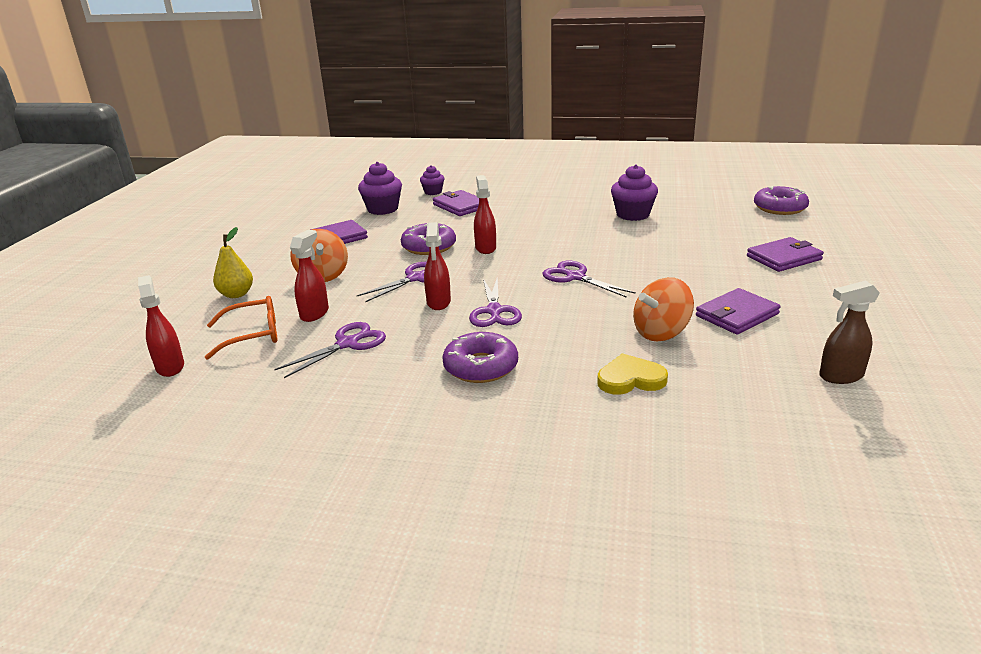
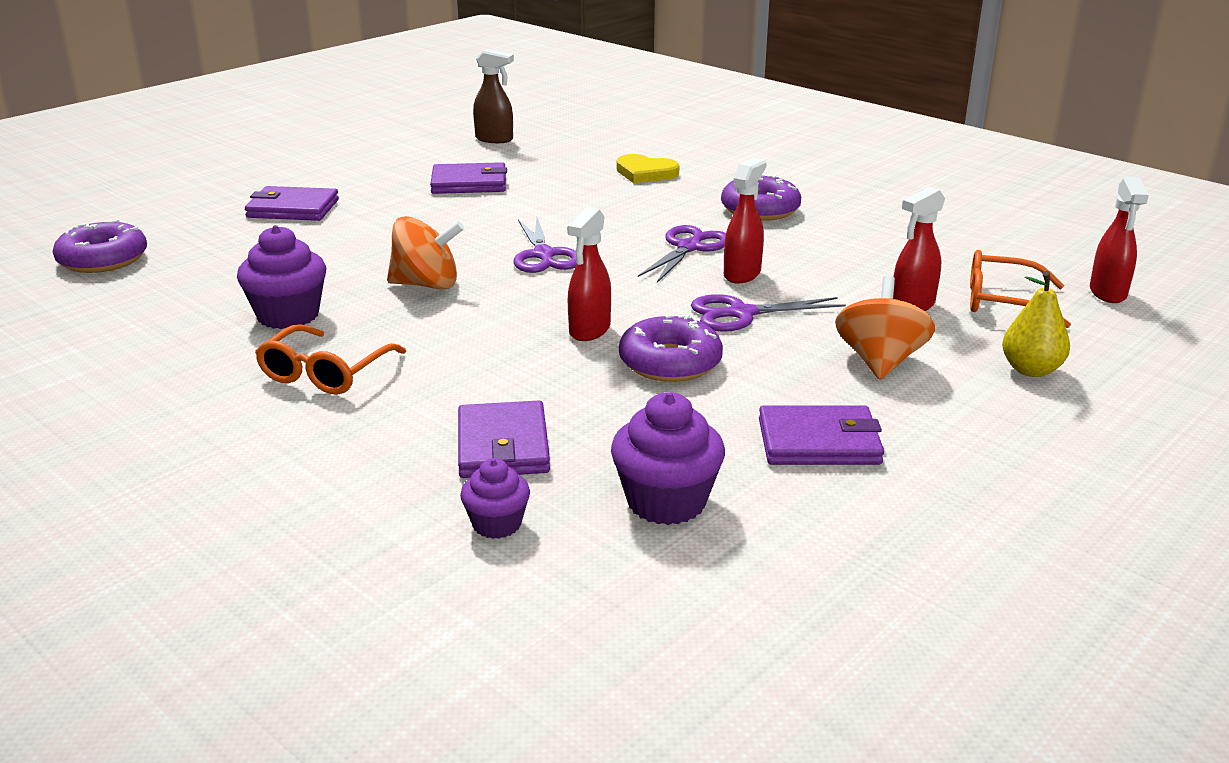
camera: 150 degrees left, 0 degrees up
(348, 344) = (883, 261): purple scissors -> none
(568, 204) = (326, 372): none -> orange glasses
(661, 333) = (561, 190): orange spinning top -> orange spinning top (426, 285)

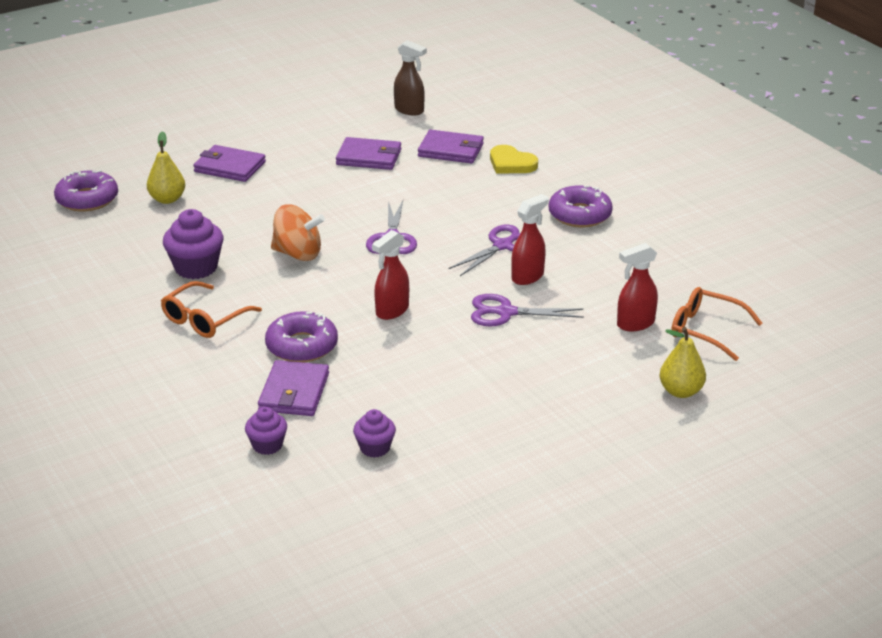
camera: 15 degrees right, 5 degrees up
(219, 248) = (167, 199): none -> yellow pear
(666, 502) = (375, 448): purple cupcake -> purple cupcake, size x0.60
(670, 362) = (433, 346): purple donut -> purple donut (302, 346)
(819, 442) = (495, 422): purple wallet -> purple wallet (451, 150)
(880, 362) = (578, 368): orange spinning top -> none
(1108, 293) = (794, 335): red spray bottle -> none

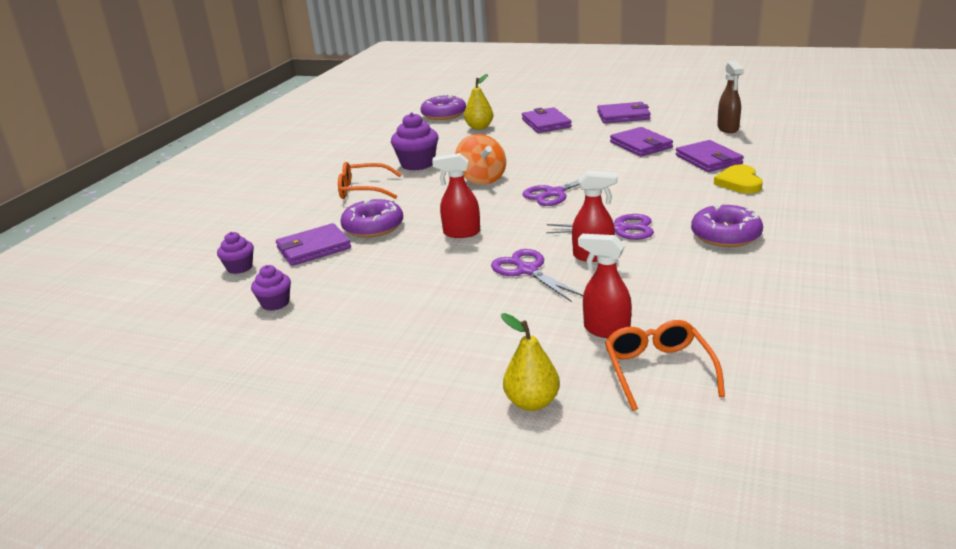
camera: 55 degrees right, 5 degrees down
(290, 129) = (623, 116): none -> purple wallet

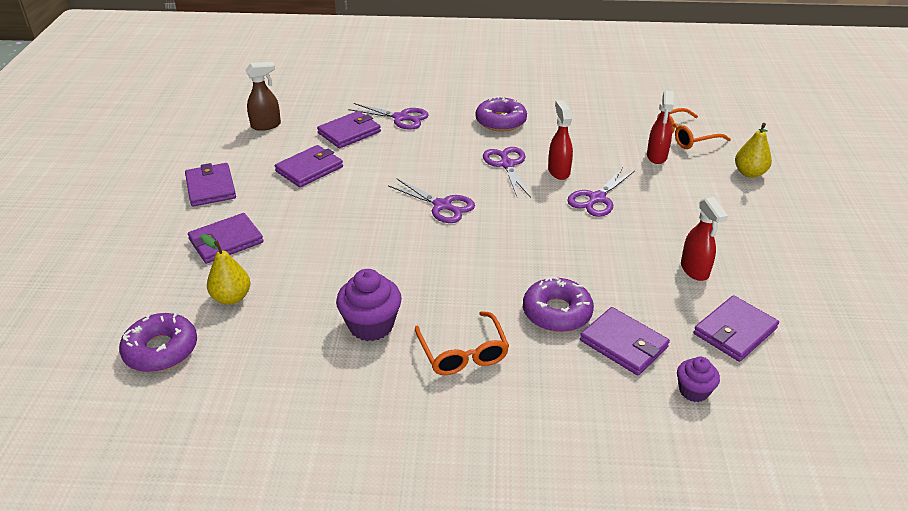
camera: 110 degrees left, 10 degrees up
(275, 303) = (734, 331): purple cupcake -> purple wallet
(461, 233) = (547, 247): red spray bottle -> red spray bottle (694, 270)
(482, 179) = (413, 259): orange spinning top -> none
(739, 182) = (401, 118): yellow heart -> purple scissors

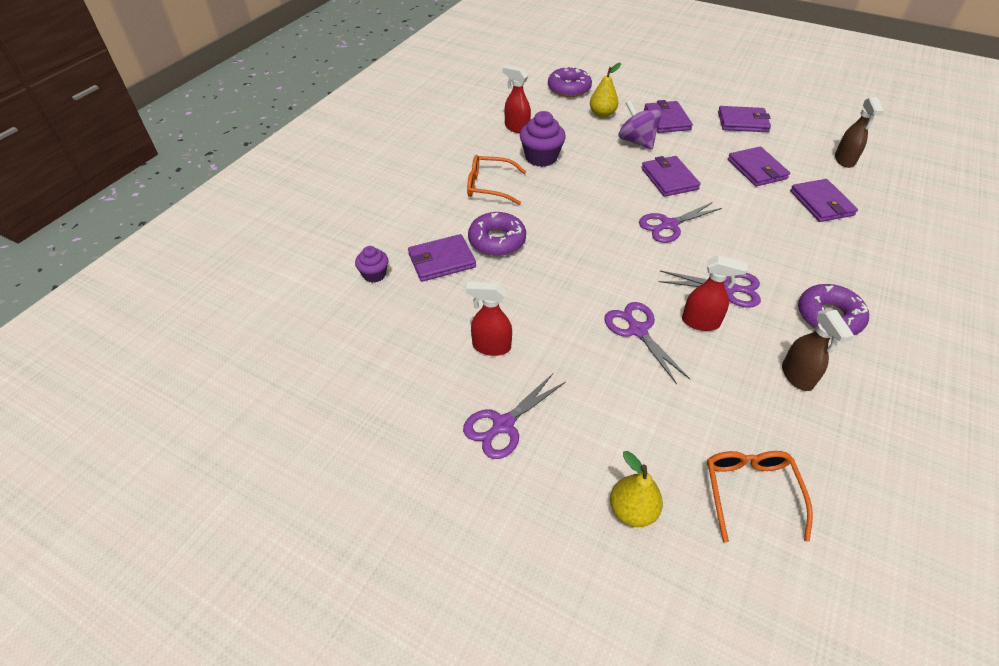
camera: 115 degrees right, 10 degrees up
(291, 255) = (636, 141): none -> purple spinning top
(401, 118) = (848, 243): purple scissors -> purple scissors (503, 425)
(574, 129) = (797, 376): none -> brown spray bottle
(656, 156) = (705, 427): red spray bottle -> red spray bottle (516, 128)
(734, 331) = (406, 330): purple wallet -> purple wallet (669, 179)

